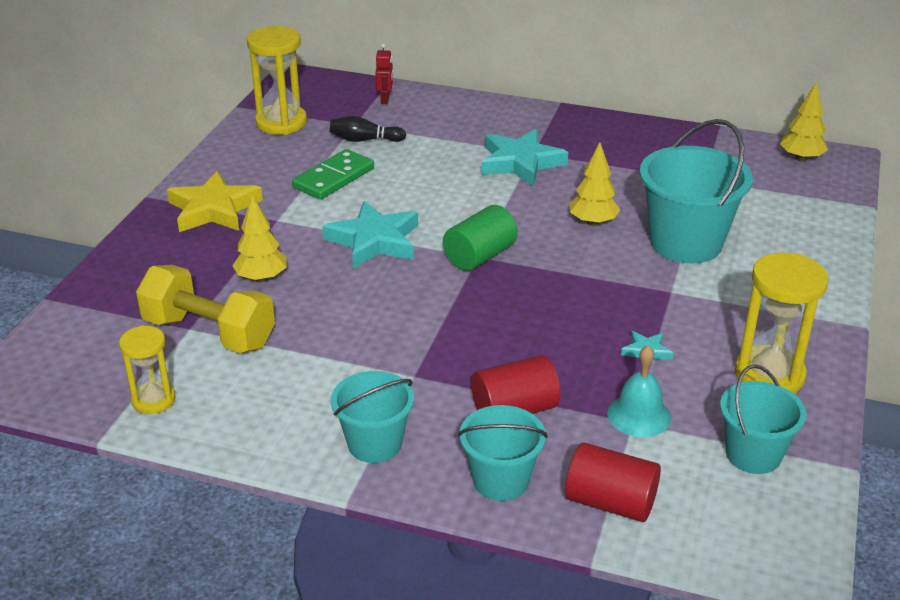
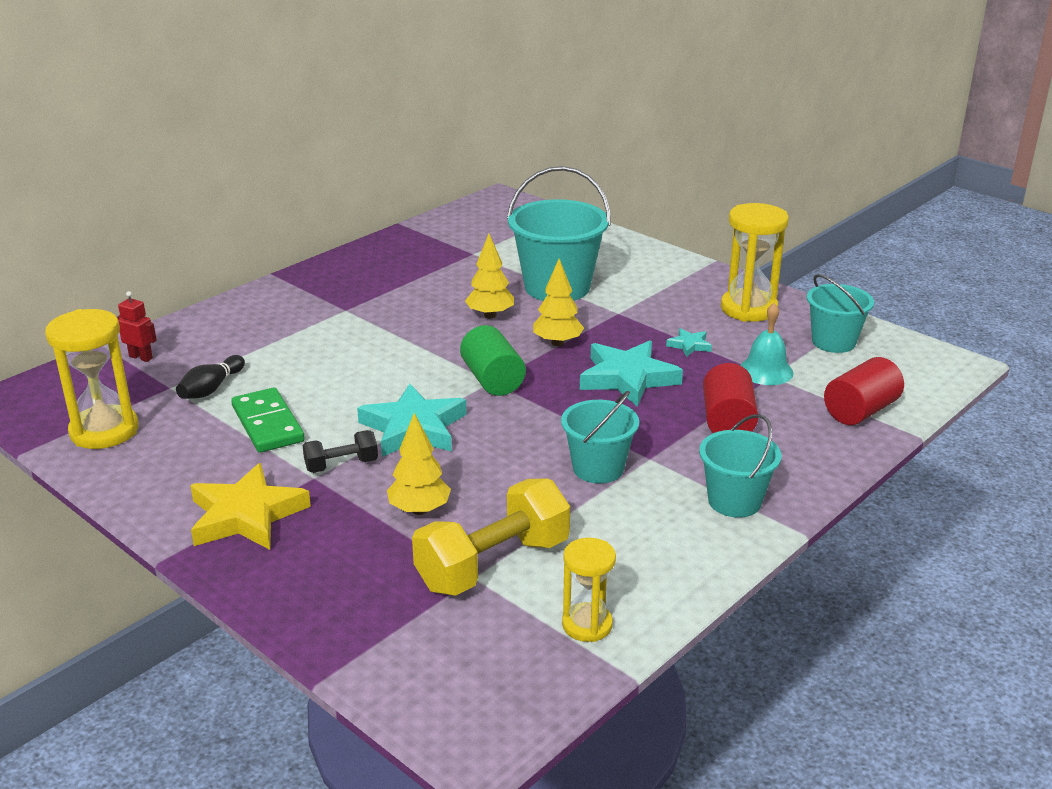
camera: 65 degrees left, 5 degrees down
(300, 226) = (341, 465): none -> black dumbbell
(501, 480) = (813, 451): turquoise bucket -> turquoise bucket (598, 468)
(521, 162) = (356, 320): turquoise star -> turquoise star (628, 378)
(801, 158) = (483, 210): yellow tree -> yellow tree (557, 343)

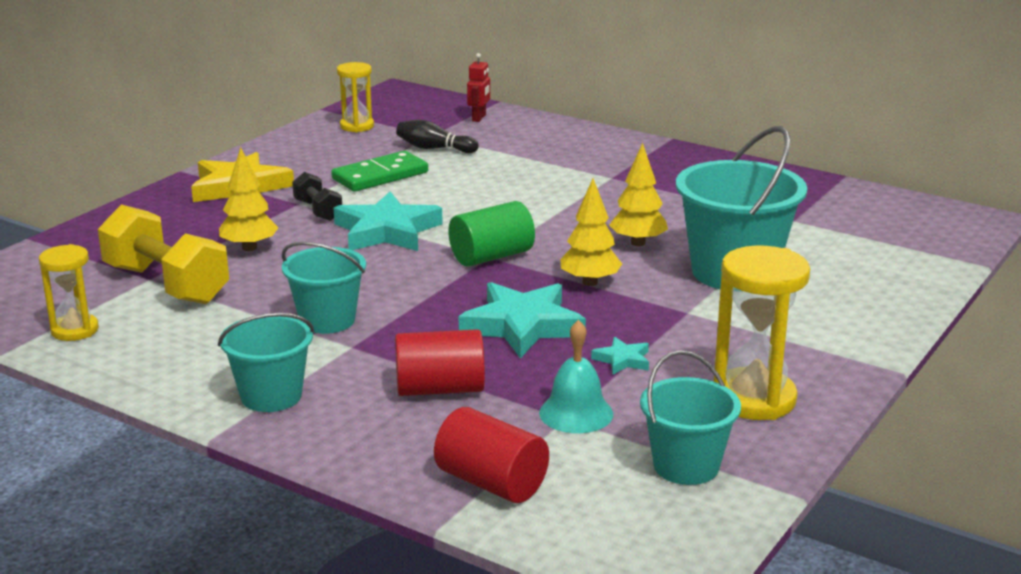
camera: 80 degrees right, 5 degrees down
(104, 431) = (357, 126): yellow hourglass -> yellow hourglass, size x0.61

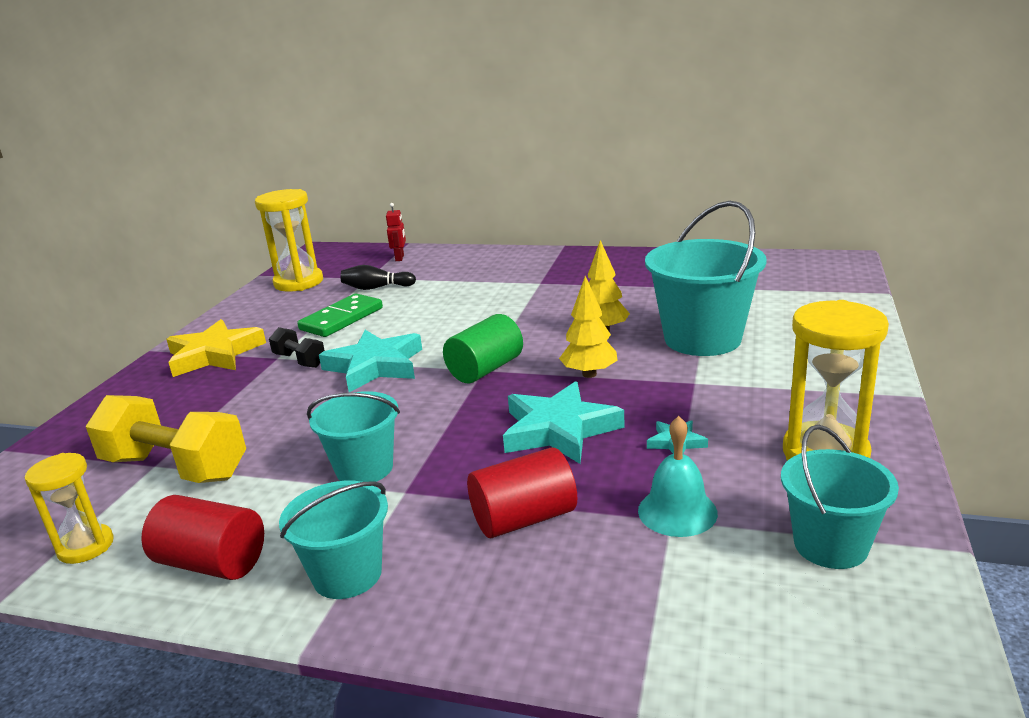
camera: 15 degrees left, 0 degrees up
(249, 248) = (248, 410): yellow tree -> none
(357, 126) = (298, 282): yellow hourglass -> yellow hourglass, size x1.65
(491, 483) = (654, 624): red cylinder -> red cylinder (212, 563)

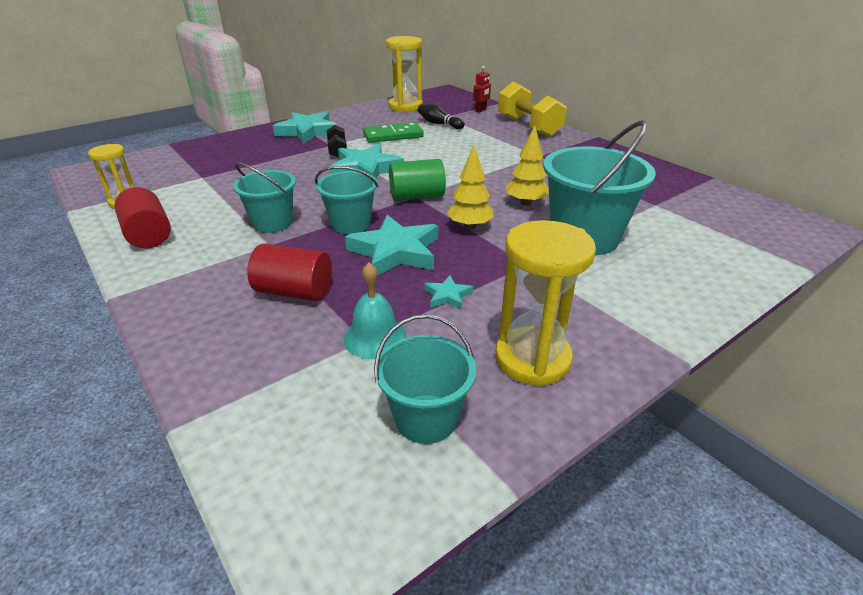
camera: 35 degrees right, 10 degrees up
(175, 468) = (206, 182): yellow dumbbell -> yellow dumbbell (528, 126)
(214, 355) = (307, 132): yellow star -> turquoise star
(347, 574) = (181, 272): turquoise bucket -> turquoise bucket (351, 224)

